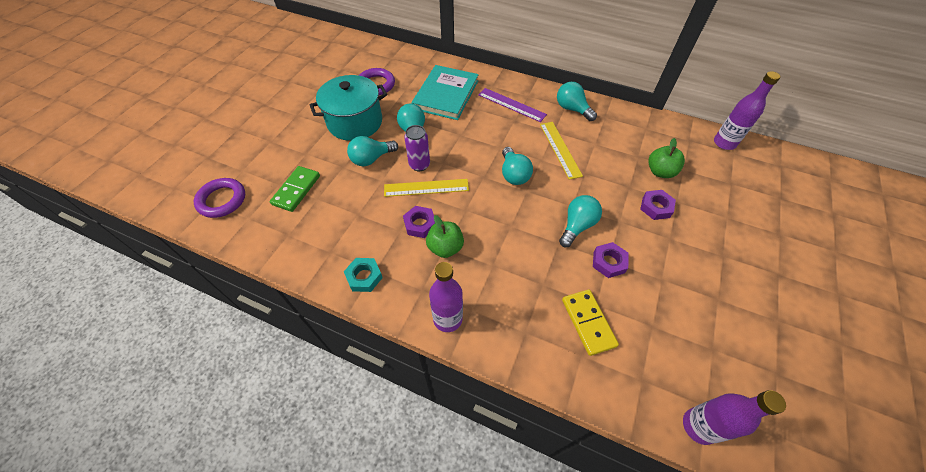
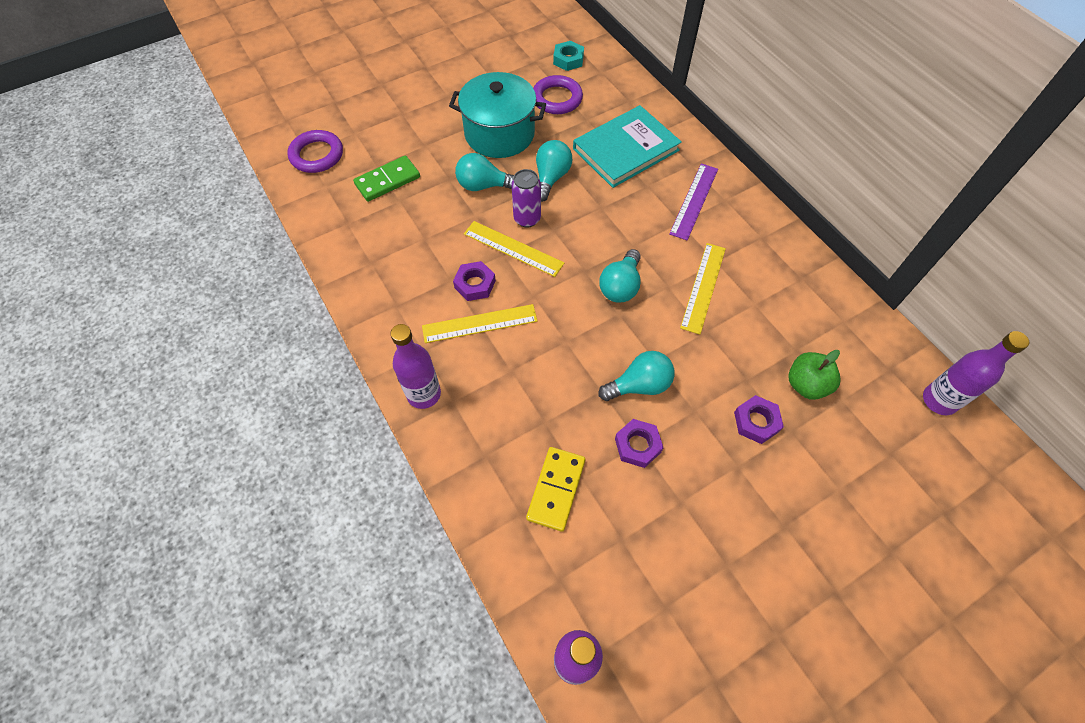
camera: 35 degrees right, 5 degrees up
(364, 277) = (382, 305): turquoise nut -> turquoise nut (568, 59)
(445, 247) = (479, 323): green apple -> yellow ruler
(511, 104) = (694, 201): purple ruler -> purple ruler turned 45 degrees clockwise
(572, 109) = (767, 245): turquoise light bulb -> none

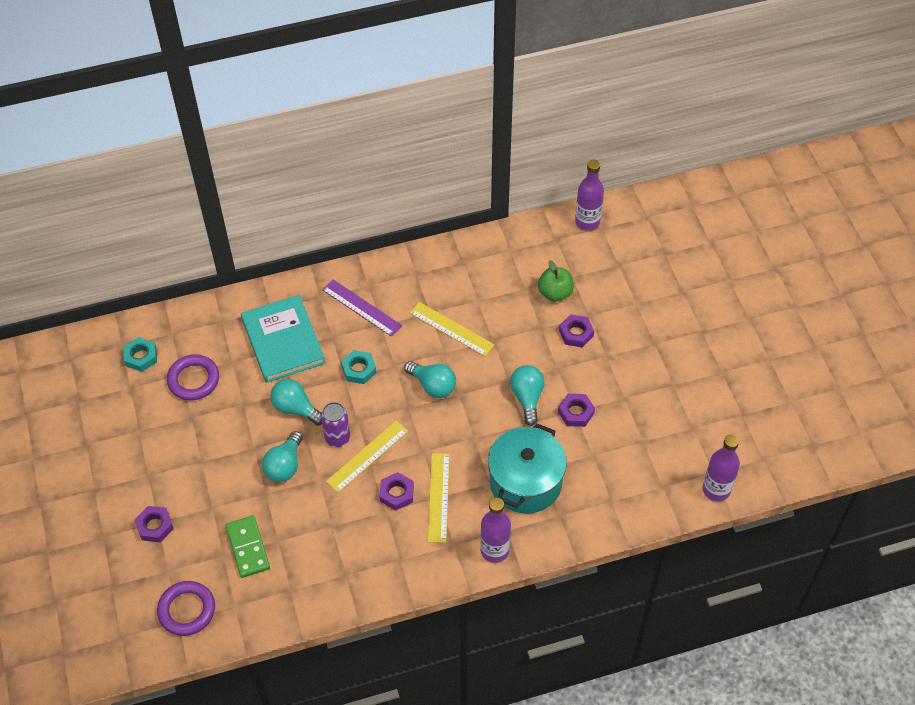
camera: 75 degrees left, 5 degrees down
(397, 113) = (155, 526): none -> purple nut
(499, 134) = (222, 439): turquoise pot -> turquoise pot (525, 482)
(556, 489) = (597, 473): yellow domino -> none
(616, 217) = (359, 369): none -> turquoise nut

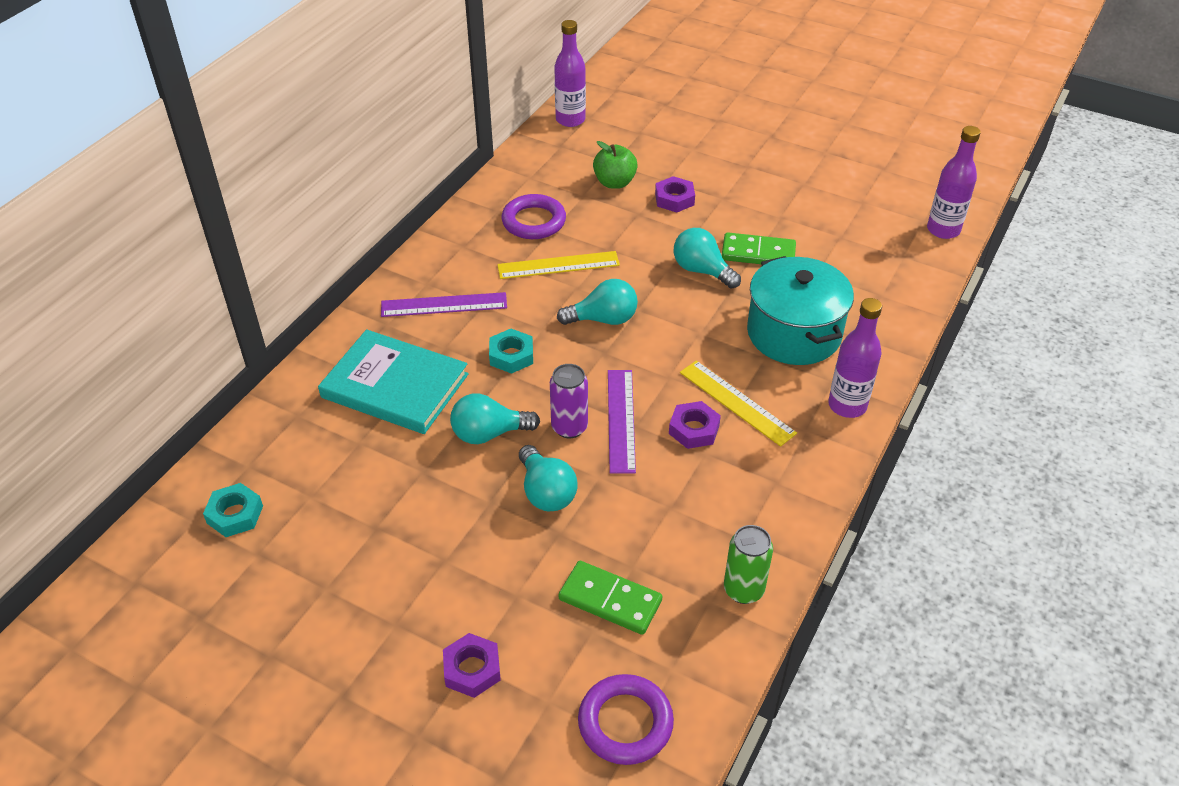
camera: 45 degrees left, 10 degrees down
(193, 380) = (333, 490): purple ring -> purple ring (534, 221)
(312, 599) = (743, 590): none -> green can
(367, 456) = (620, 420): yellow ruler -> purple ruler
(576, 412) = (758, 253): purple nut -> green domino

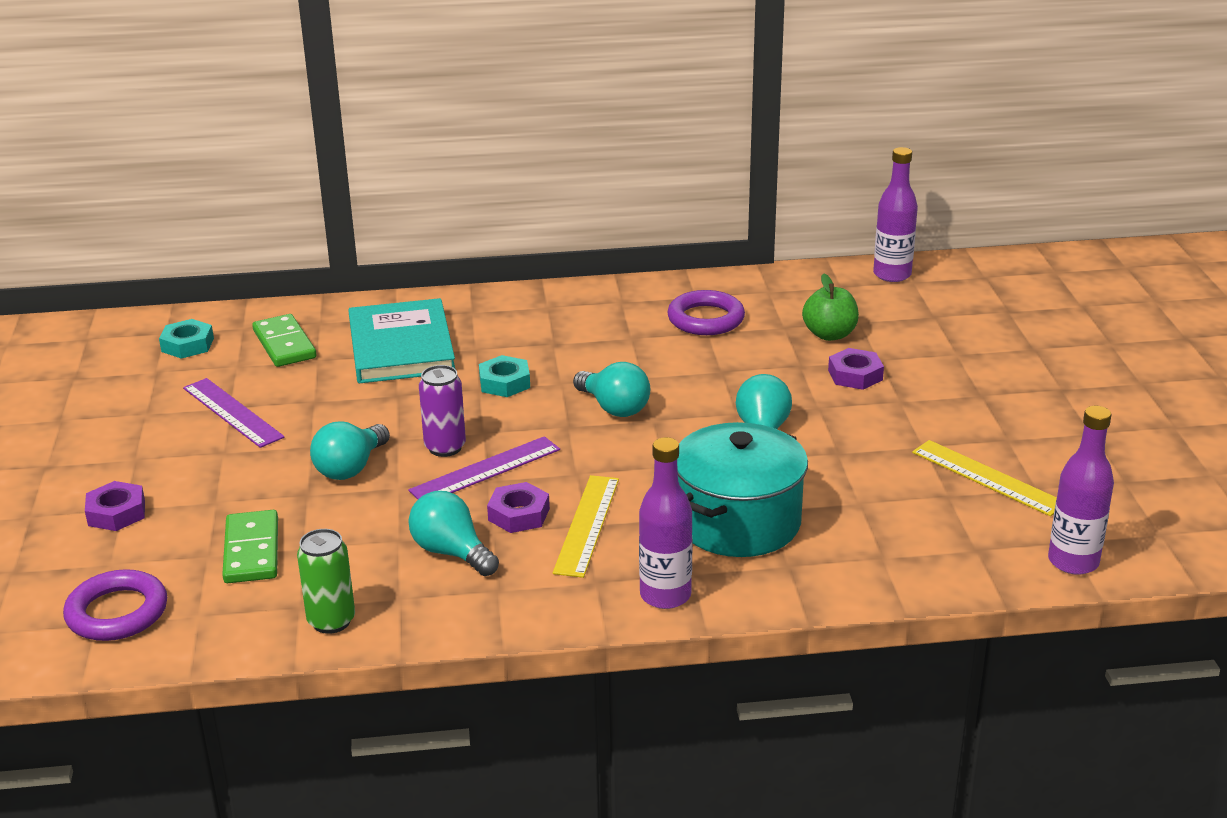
camera: 55 degrees right, 15 degrees down
(444, 305) = (530, 325): purple ruler -> purple ruler (233, 412)
(489, 433) = (392, 412): turquoise light bulb -> turquoise light bulb (451, 552)
(558, 265) = (660, 355): yellow ruler -> yellow ruler (987, 477)
(758, 253) = (839, 454): green domino -> green domino (284, 344)

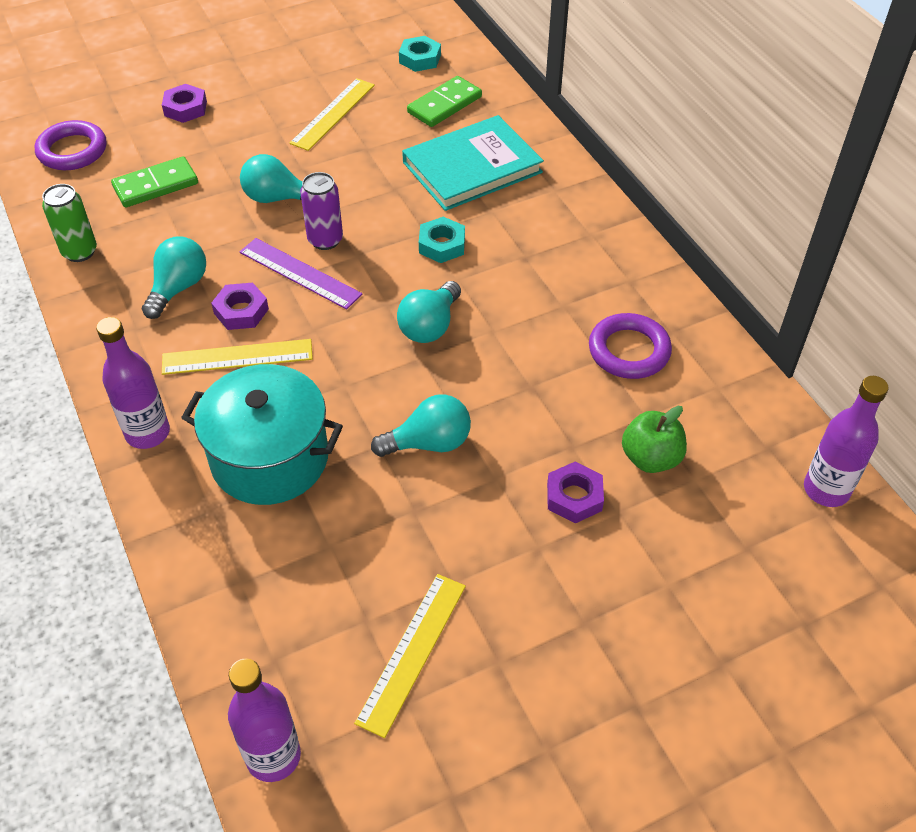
camera: 70 degrees right, 20 degrees up
(233, 412) = (333, 114): purple ruler -> yellow ruler

